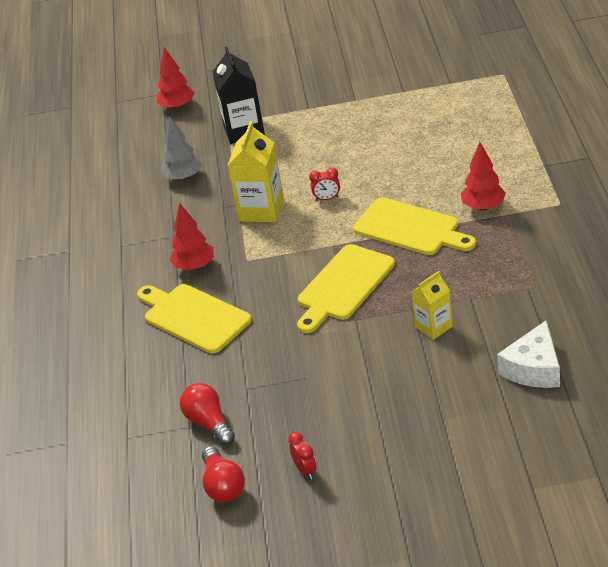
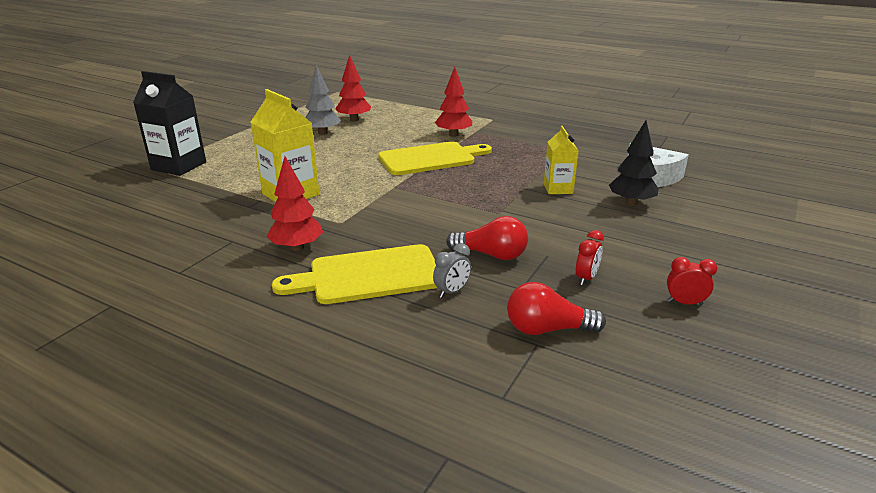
camera: 60 degrees left, 10 degrees down
(177, 107) = (74, 176): red tree -> red tree (354, 120)
(183, 177) = (167, 207): grey tree -> grey tree (322, 133)
(211, 361) = (452, 291): none -> grey clock
(223, 485) = (664, 360): red light bulb -> red light bulb (491, 255)
(327, 198) = (335, 169): red clock -> red clock (586, 278)
(343, 286) = (452, 200): yellow cutting board -> none
(453, 379) = (631, 203): none -> black tree

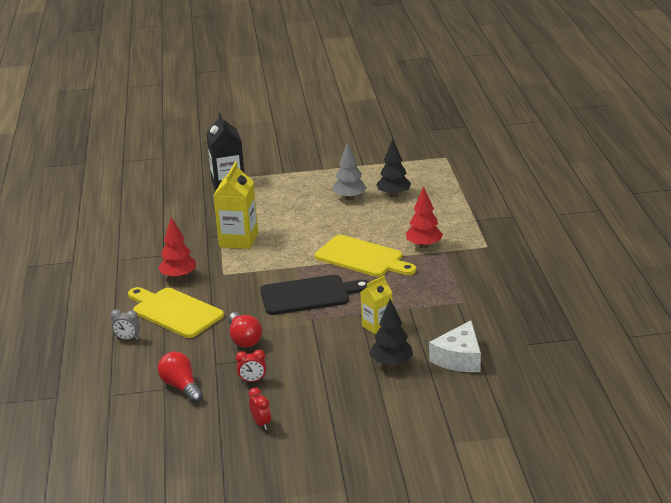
camera: 55 degrees right, 0 degrees up
(354, 120) = (394, 195): red tree -> black tree
(452, 291) = (187, 343): grey clock -> grey clock (127, 339)
(456, 198) = (309, 295): none -> black cutting board

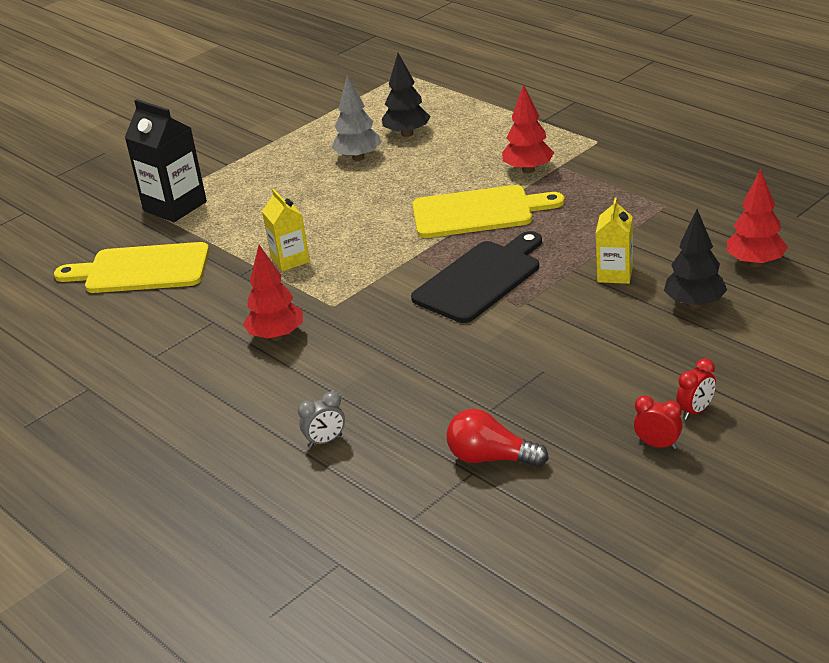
camera: 35 degrees left, 5 degrees up
(175, 312) = (339, 378): yellow cutting board -> yellow cutting board (141, 269)
(238, 240) = (290, 260): yellow carton -> yellow carton, size x0.61
(244, 339) = (481, 364): red light bulb -> none
(252, 381) = (569, 404): red clock -> red clock (696, 411)
(459, 358) = (755, 263): white cheese -> red tree

